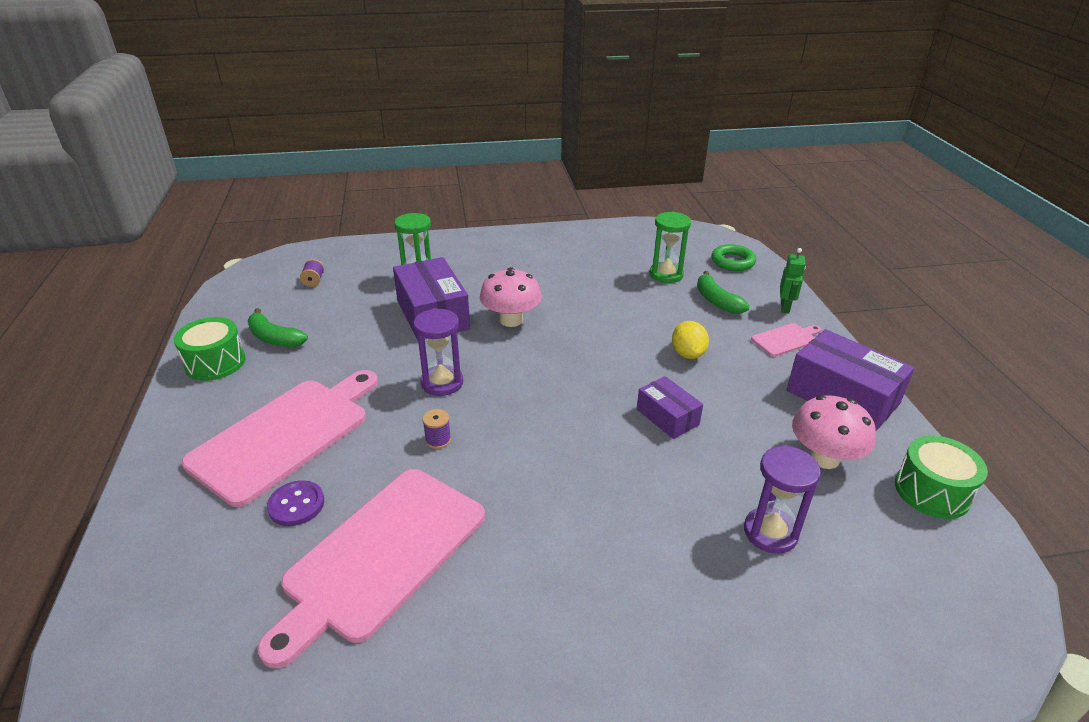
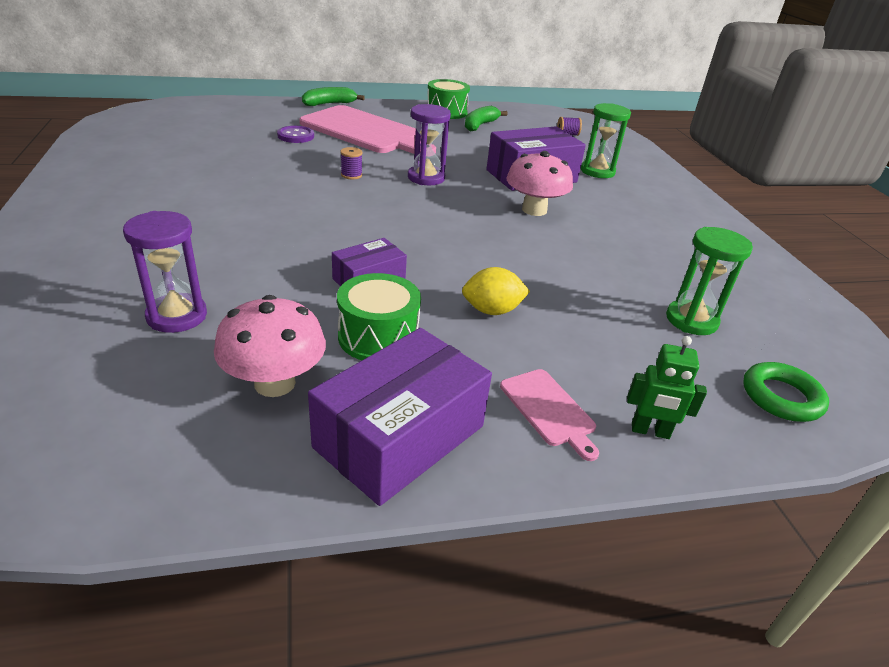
camera: 85 degrees right, 0 degrees up
(381, 556) = (239, 157): pink cutting board -> none
(717, 301) = (637, 357): green banana -> green banana (329, 104)
(932, 491) = (176, 475): green drum -> green drum (378, 337)

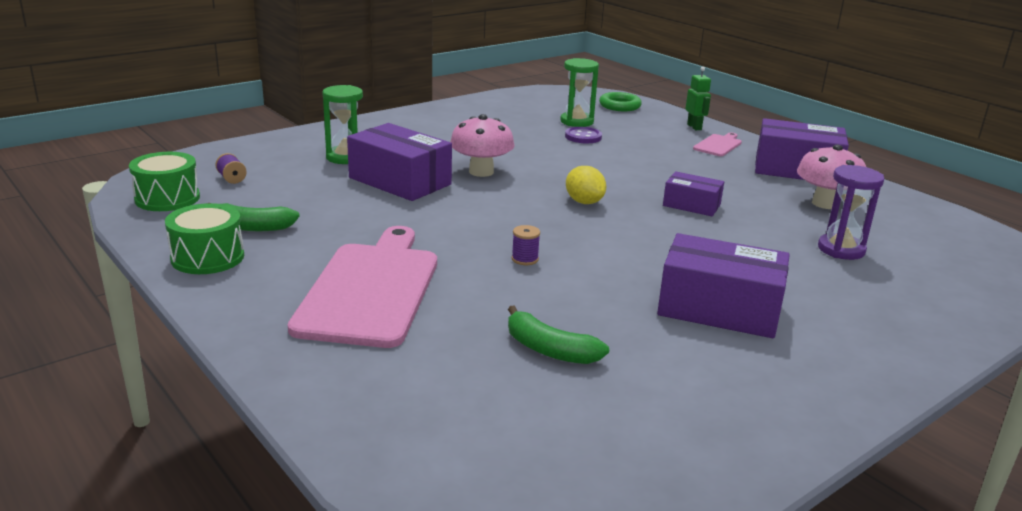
camera: 115 degrees left, 10 degrees down
(196, 207) = (719, 309): none -> purple box
(296, 136) = (452, 330): purple button -> purple button (583, 137)
(329, 104) = (265, 355): green banana -> green banana (550, 350)
(378, 337) = (741, 189): green drum -> green drum (167, 198)
(426, 178) = (475, 223): purple hourglass -> none
(492, 310) = (658, 166): yellow lemon -> yellow lemon (584, 202)

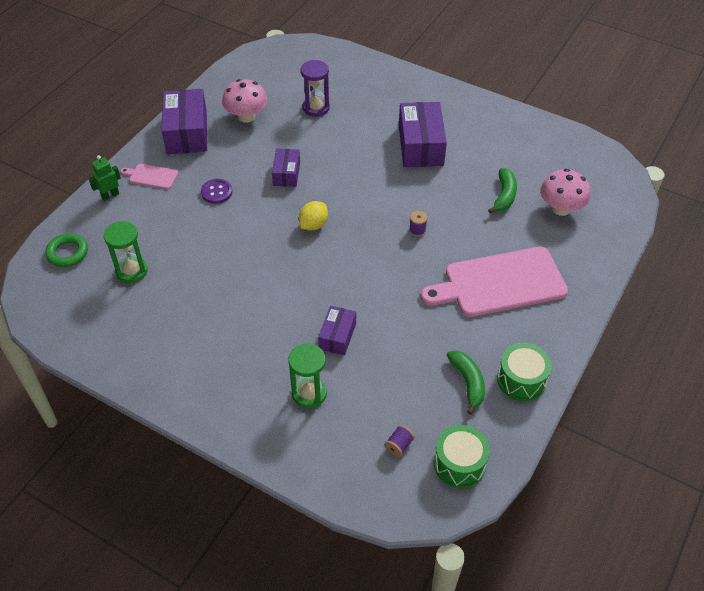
camera: 110 degrees left, 25 degrees up
(400, 181) = (337, 336): purple box -> purple box, size x0.57
(481, 172) = (290, 295): pink mushroom -> pink mushroom (561, 208)
(583, 137) = (172, 257): purple button -> purple button (216, 192)

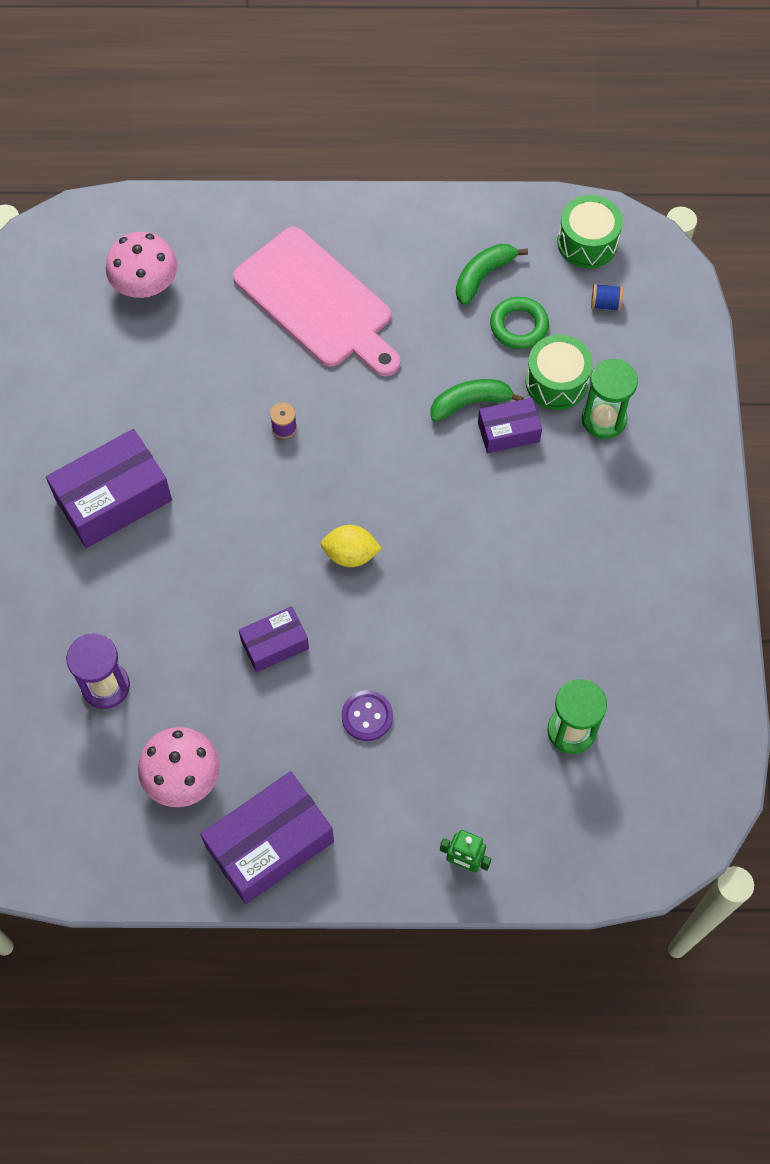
camera: 120 degrees left, 15 degrees up
(67, 253) = (598, 839): green ring -> green ring (519, 326)
(151, 176) = (391, 830): pink cutting board -> none
(399, 445) = (605, 304): purple spool -> blue spool
(504, 195) = (158, 356): green banana -> green banana (470, 403)
(521, 380) = (445, 229): green drum -> green drum (556, 382)

